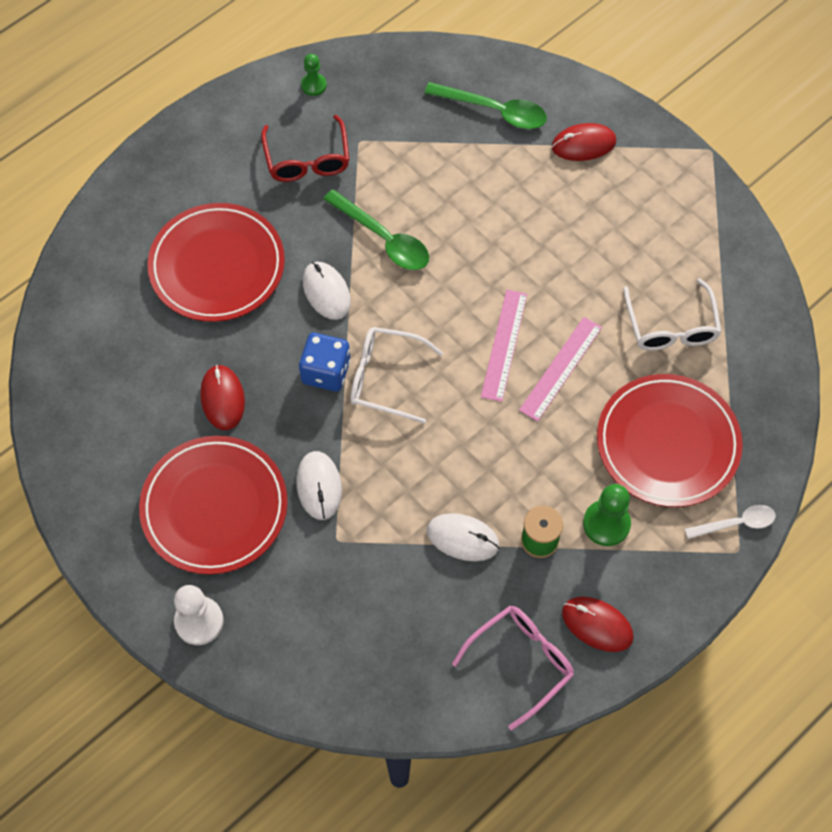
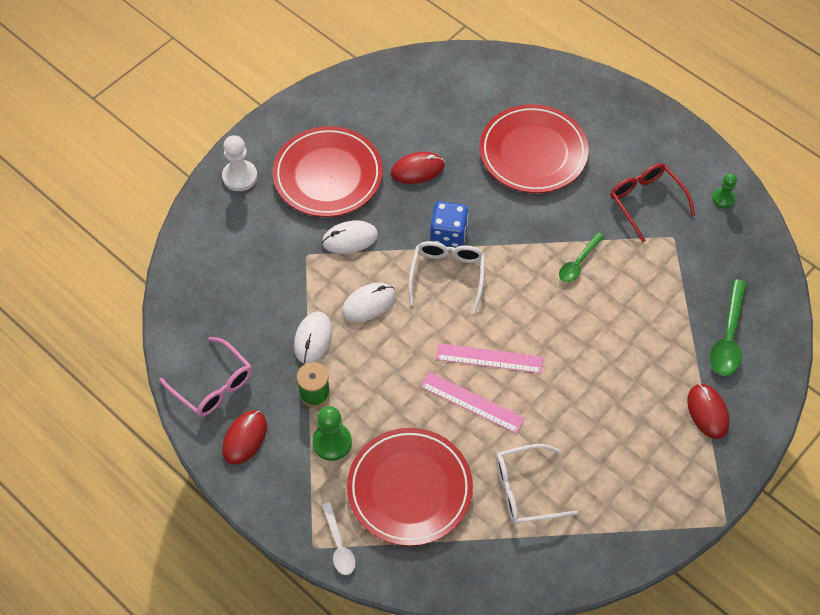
camera: 85 degrees right, 5 degrees down
(307, 159) = (646, 202): red glasses -> red glasses turned 75 degrees clockwise
(326, 292) = (521, 227): white mouse -> white mouse (369, 303)
(383, 238) = (578, 262): green spoon -> green spoon, size x0.64

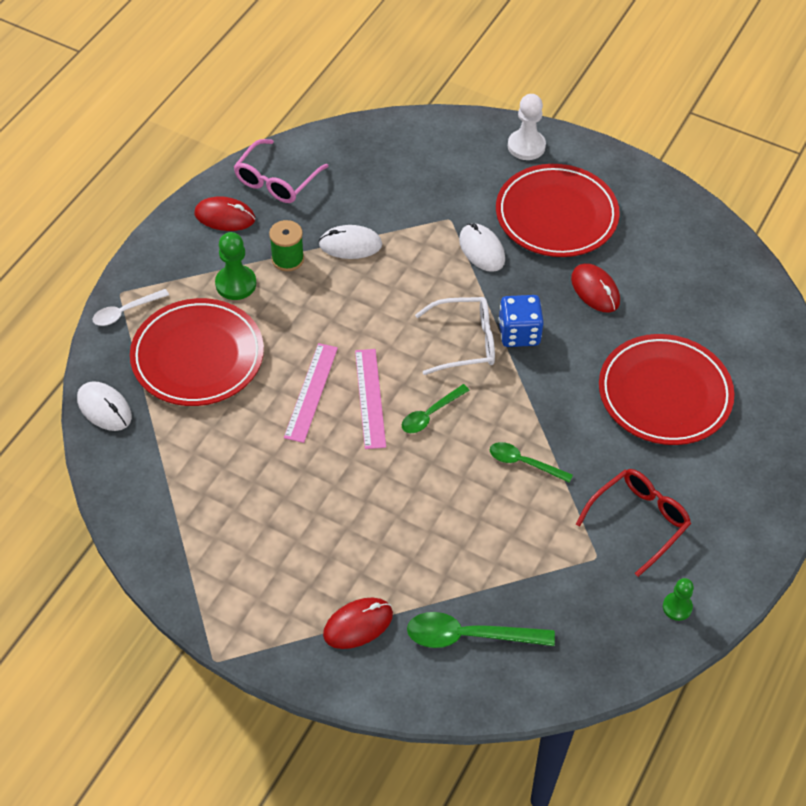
camera: 75 degrees right, 5 degrees down
(369, 303) = (406, 281): white mouse -> white mouse (104, 408)
(516, 317) = (430, 414): none -> green spoon
(525, 490) = (217, 457): white glasses -> none

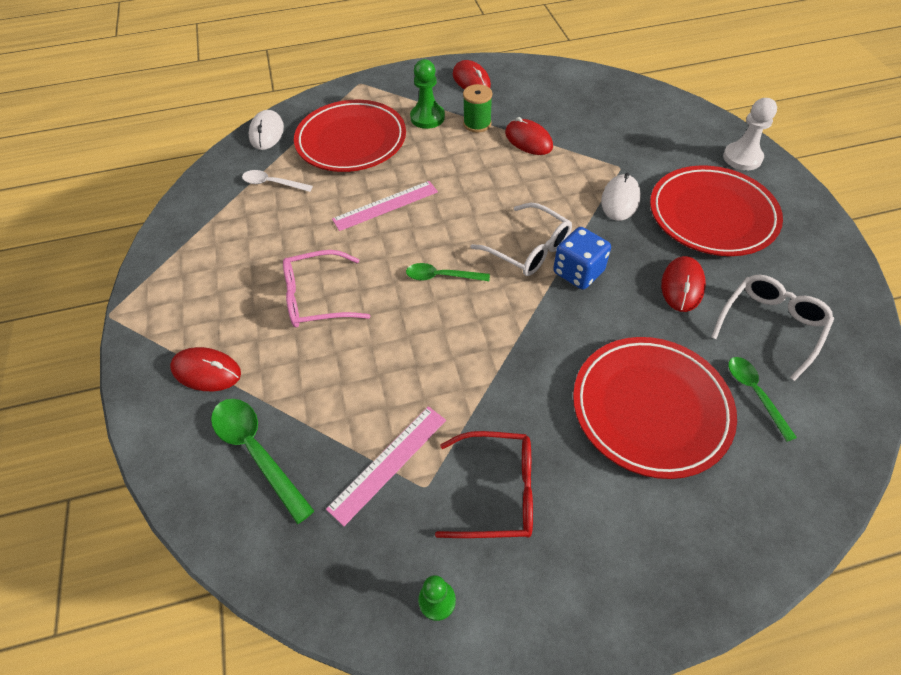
camera: 50 degrees right, 0 degrees up
(125, 312) = (348, 93): white spoon -> white spoon (272, 183)
(276, 180) = (529, 80): pink glasses -> pink glasses (317, 298)
(350, 244) = (528, 140): white mouse -> red mouse
(370, 398) = (416, 236): pink ruler -> pink ruler (388, 463)
(524, 463) = (463, 363): green spoon -> green spoon (754, 393)
(674, 278) = (770, 326): none -> white glasses

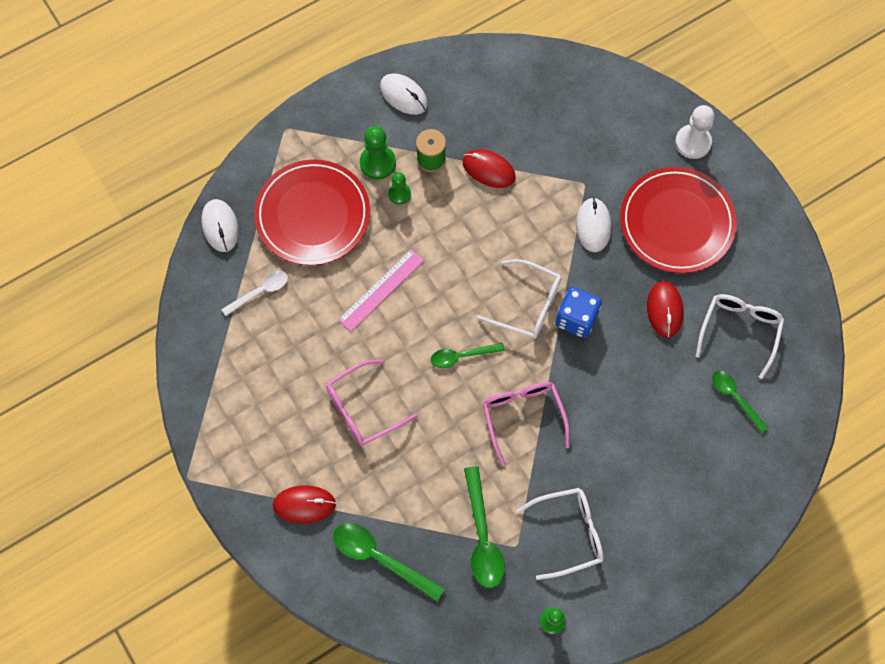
camera: 20 degrees left, 15 degrees up
(272, 183) = (260, 292): white spoon -> white spoon turned 150 degrees clockwise
(388, 463) = (482, 536): pink ruler -> green spoon
(437, 141) = (399, 194): none -> green pawn
(471, 80) = (403, 95): red mouse -> white mouse
(486, 348) = (523, 417): none -> pink glasses
(497, 491) = (568, 533): red glasses -> white glasses
(650, 408) = (661, 433): red plate -> none

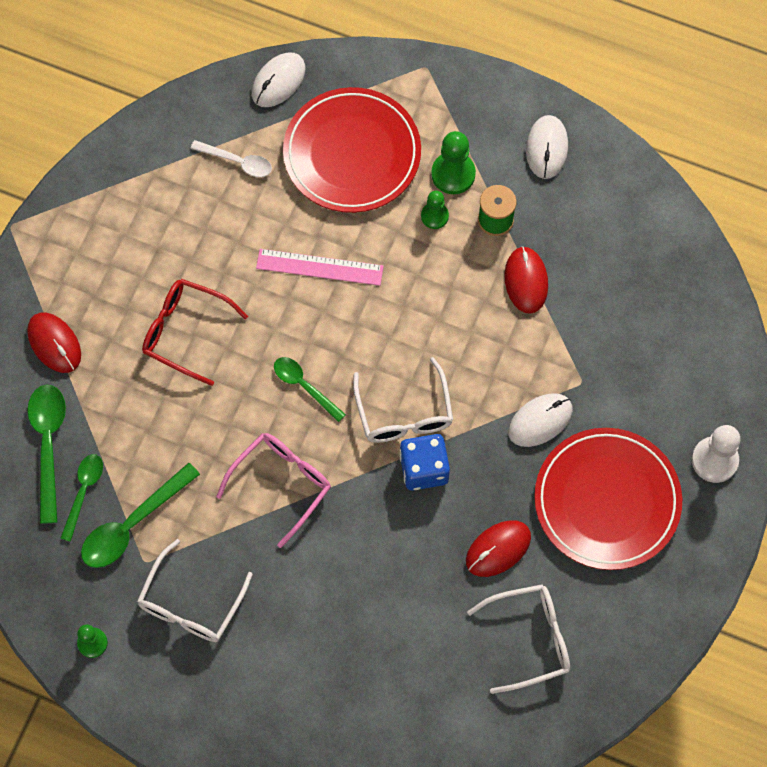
camera: 55 degrees right, 0 degrees up
(363, 409) = (185, 332): pink glasses -> red glasses
(568, 533) = (191, 603): white glasses -> white glasses turned 75 degrees clockwise
(735, 398) = (450, 679): green spoon -> green spoon (83, 492)

